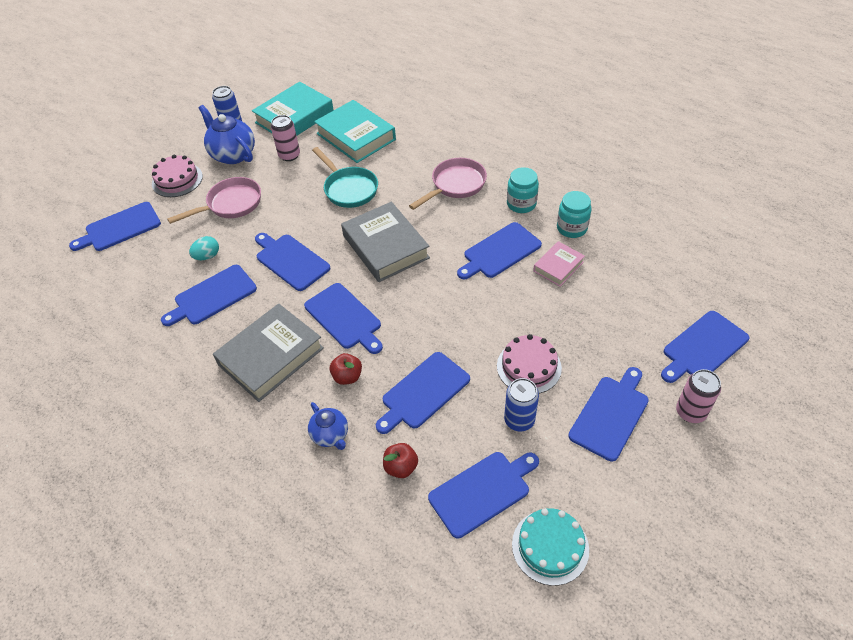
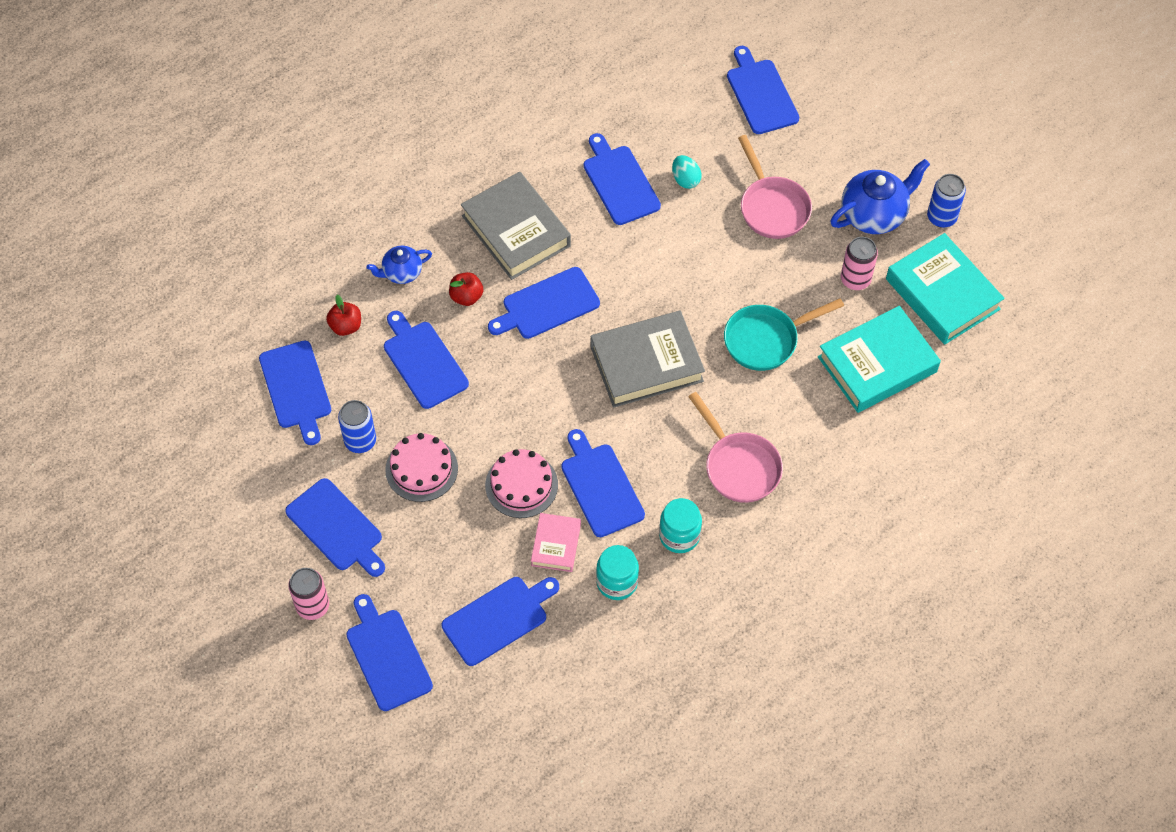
camera: 100 degrees right, 10 degrees up
(177, 180) = (837, 151): pink cake -> pink cake (521, 485)
(290, 261) = (653, 262): blue cutting board -> blue cutting board (498, 618)
(550, 546) = (224, 429): turquoise cake -> none
(558, 266) = (556, 545): pink book -> pink book turned 45 degrees clockwise

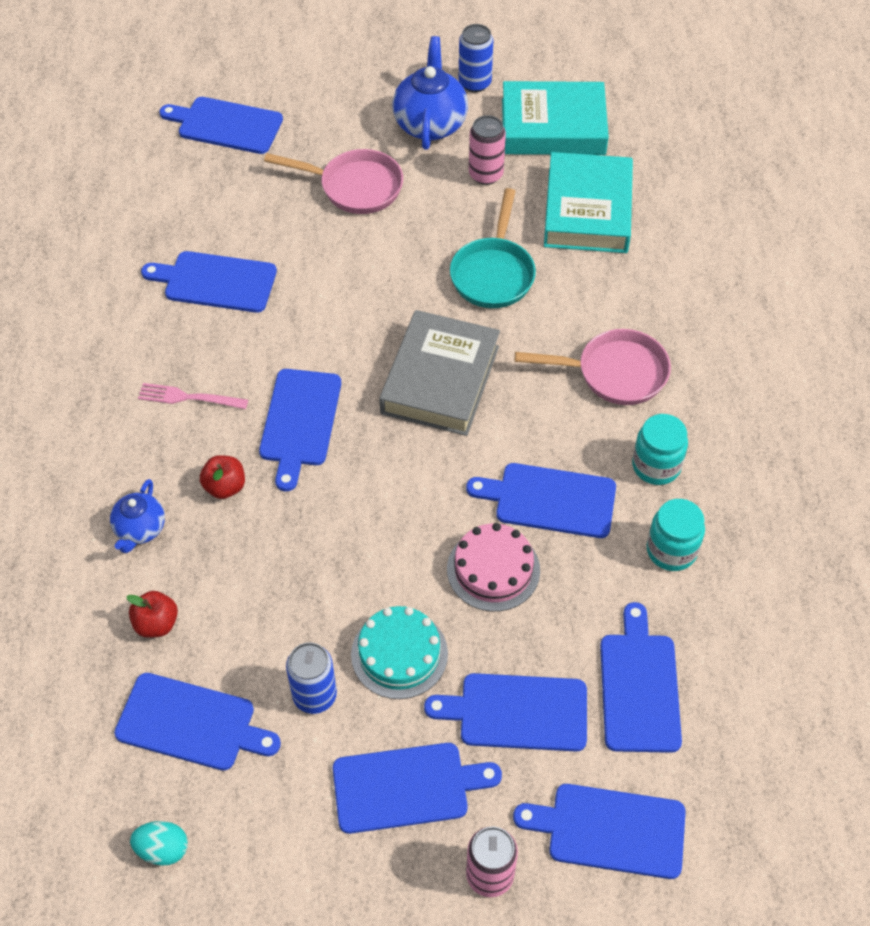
camera: 55 degrees left, 5 degrees down
(421, 469) = (399, 654): pink cake -> turquoise cake
(423, 362) = (268, 573): blue cutting board -> blue cutting board (517, 712)
(516, 231) = (188, 397): grey book -> pink fork
(556, 545) = (588, 579): pink book -> none
(685, 179) = (263, 231): turquoise egg -> turquoise egg (163, 849)

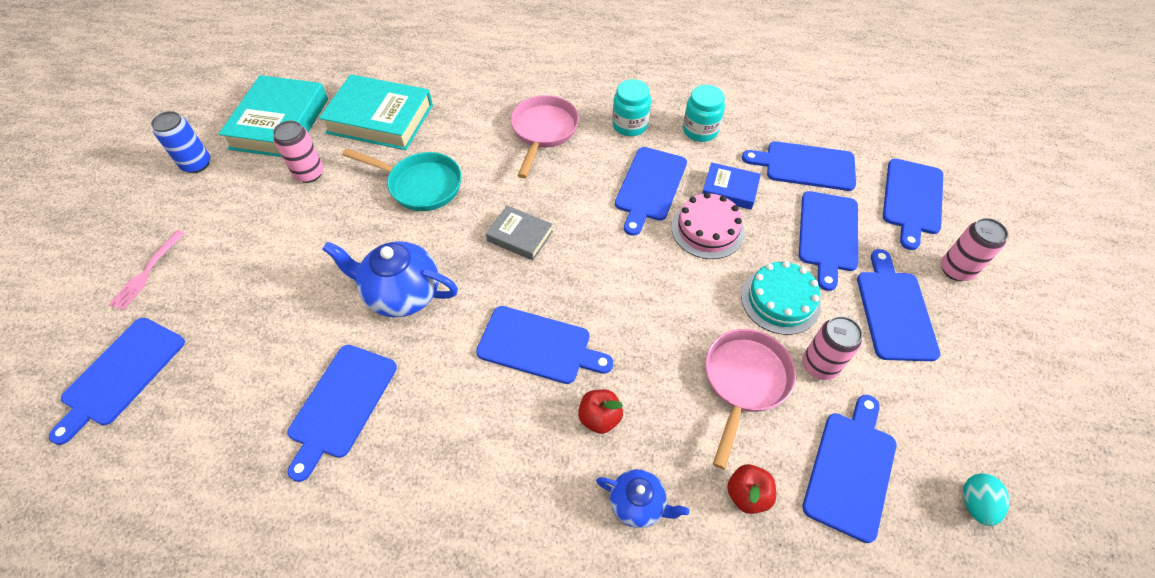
camera: 80 degrees left, 0 degrees up
(188, 397) = (484, 444): pink fork -> pink fork (147, 272)
(314, 695) = (819, 365): blue can -> pink can
(355, 187) = (273, 268): pink pan -> pink pan (744, 382)
(430, 124) = (227, 202): blue teapot -> blue teapot (402, 294)
(440, 379) = (520, 236): grey book -> grey book, size x0.53
(568, 592) = (729, 189): none -> blue book

